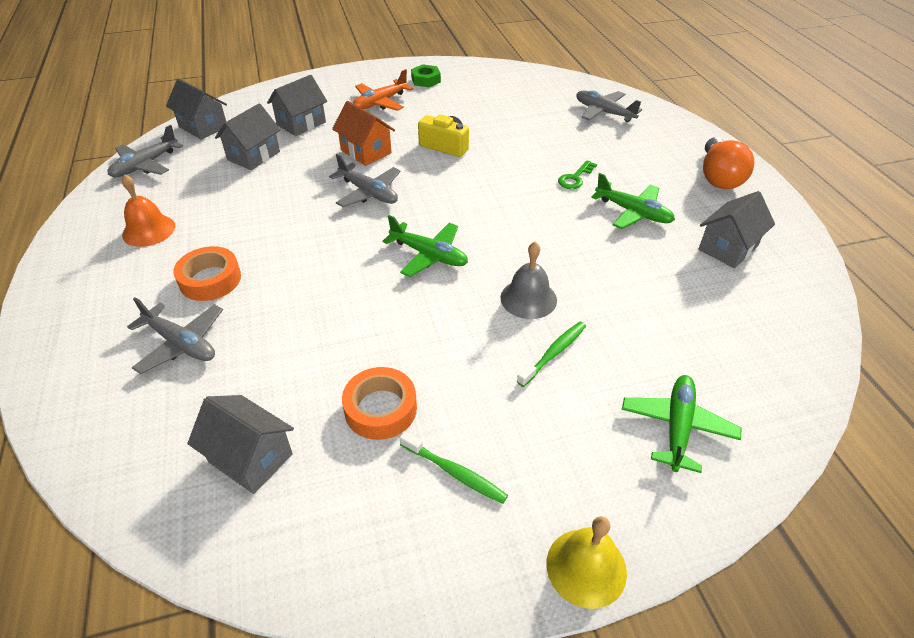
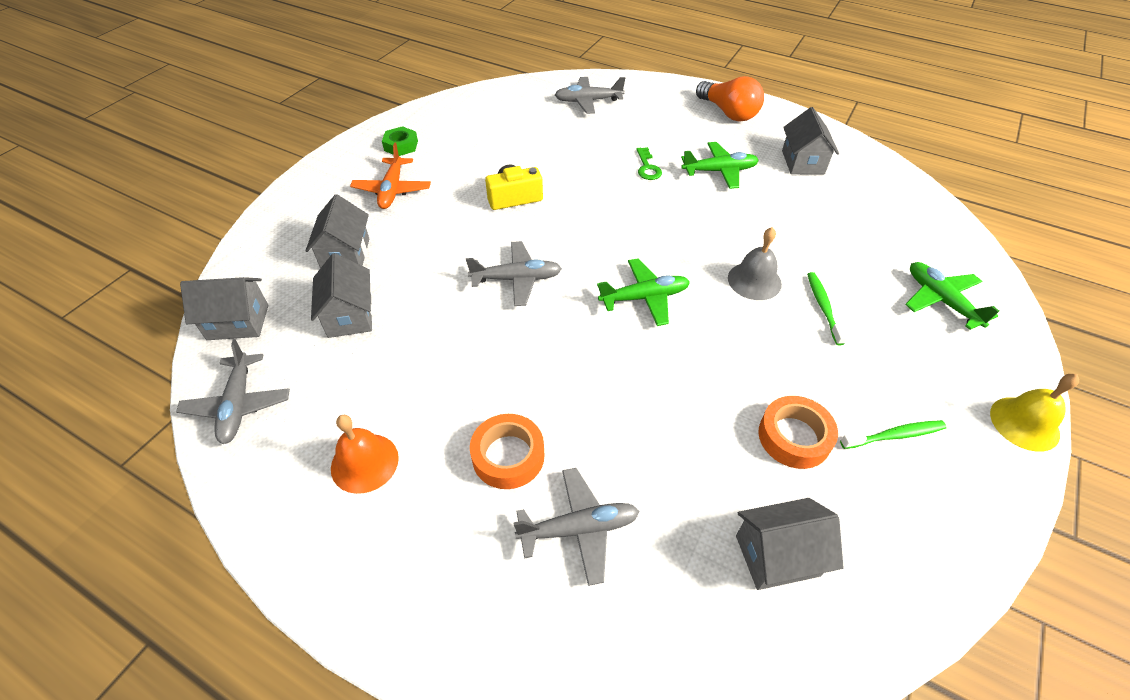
camera: 45 degrees left, 5 degrees up
(366, 151) = (454, 244): orange house -> none

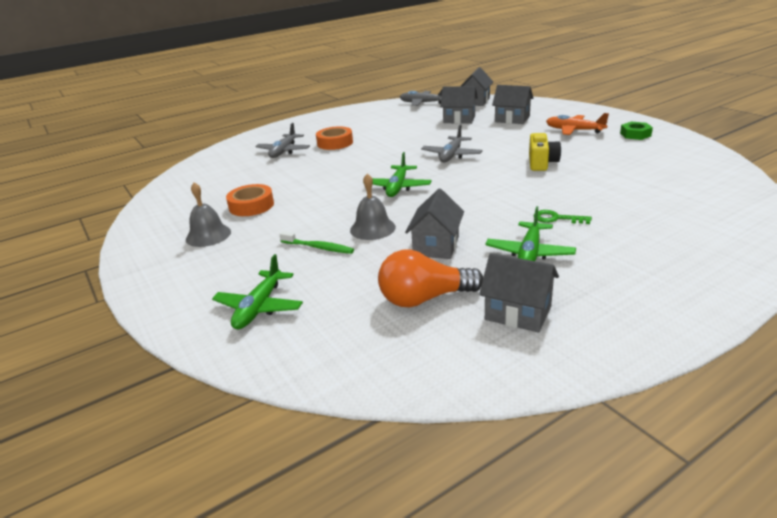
camera: 120 degrees right, 20 degrees down
(364, 462) = (366, 120): orange bell -> none
(588, 101) = (705, 212): grey plane -> none
(728, 113) = (660, 295): orange light bulb -> orange light bulb (424, 298)
(777, 555) = (212, 185): grey house -> grey house (436, 246)
(894, 435) = (208, 235): green toothbrush -> grey bell
(940, 300) = (259, 307): green plane -> green plane turned 105 degrees clockwise
(1024, 423) = (142, 287): yellow bell -> none

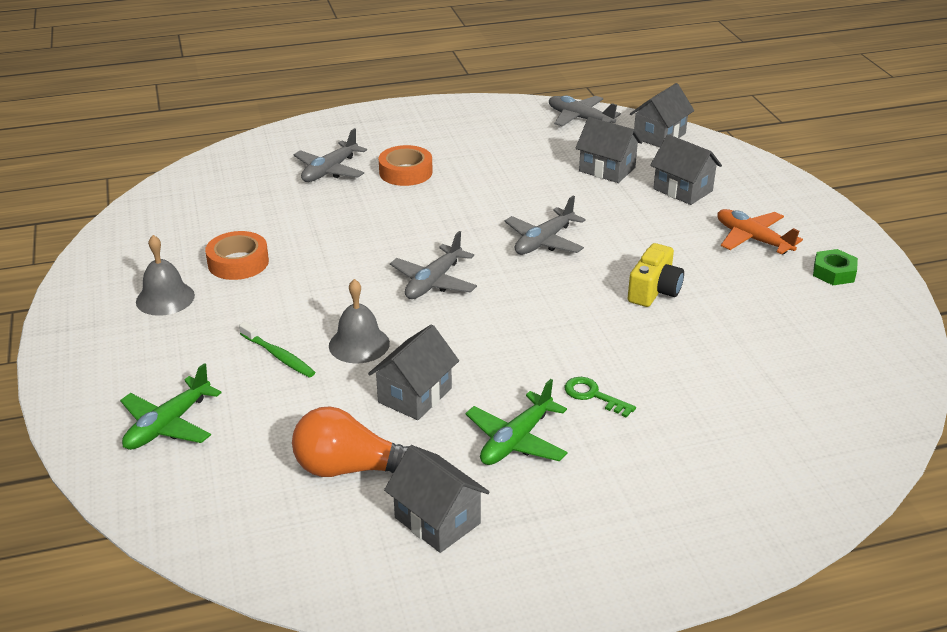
camera: 15 degrees right, 5 degrees up
(397, 187) = (433, 282): green plane -> grey plane

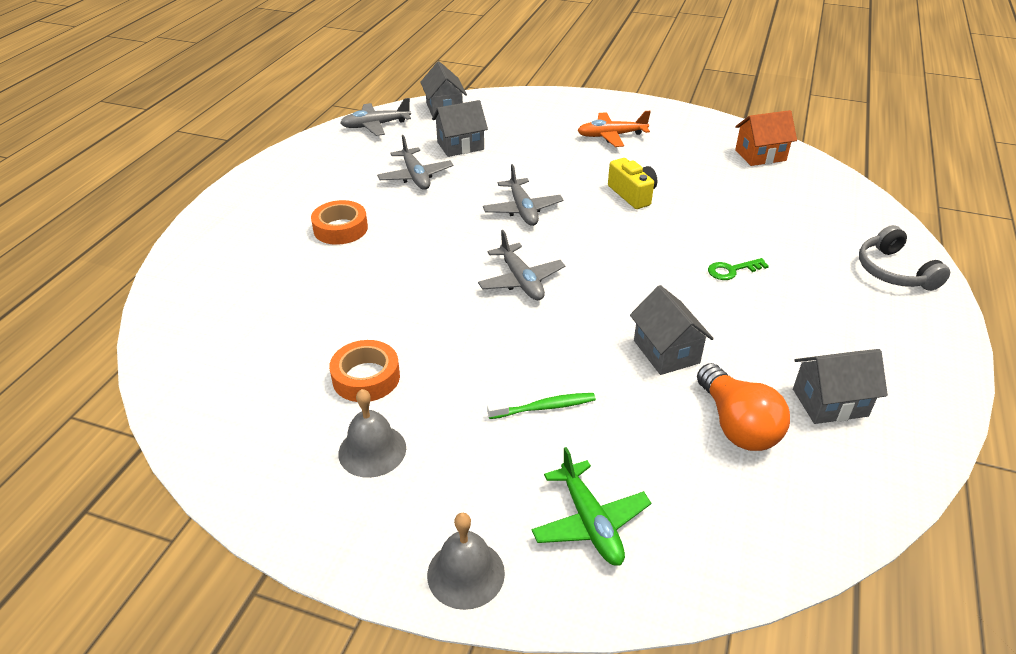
camera: 55 degrees left, 5 degrees up
(330, 171) = (281, 265): grey plane -> grey plane (416, 176)
(350, 468) = (736, 425): orange light bulb -> orange light bulb turned 60 degrees counterclockwise
(359, 344) = (570, 354): grey bell -> grey bell (466, 573)
(516, 441) = (759, 325): green plane -> none
(683, 190) = (524, 132): grey house -> none
(735, 514) = (894, 271): none -> grey headphones
(834, 272) = (676, 128): green nut -> none
(862, 347) = (760, 155): none -> orange house

